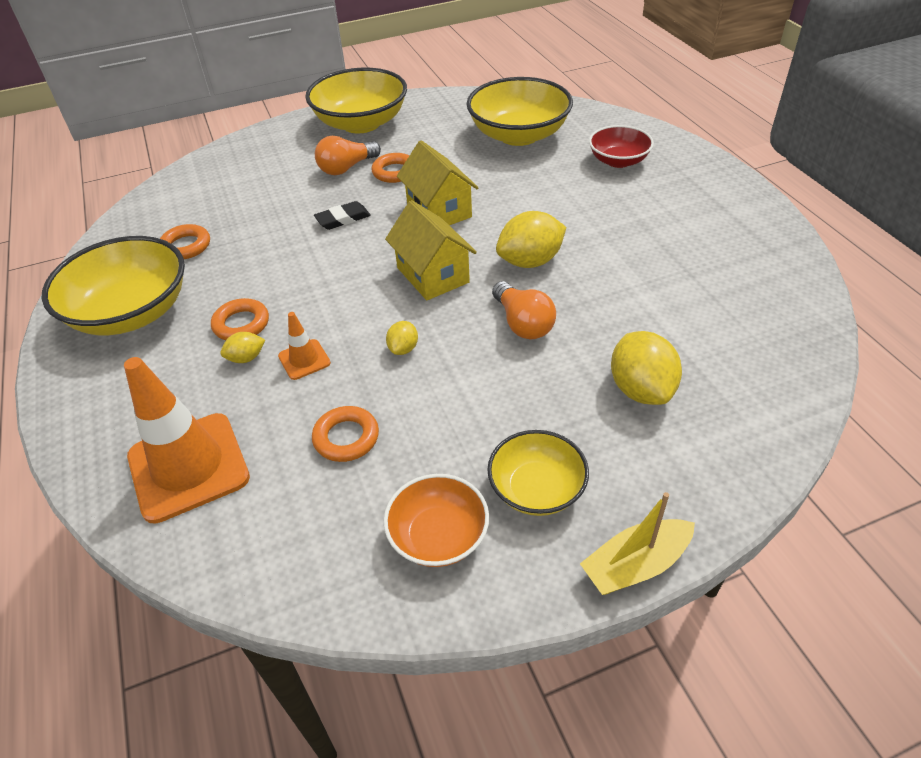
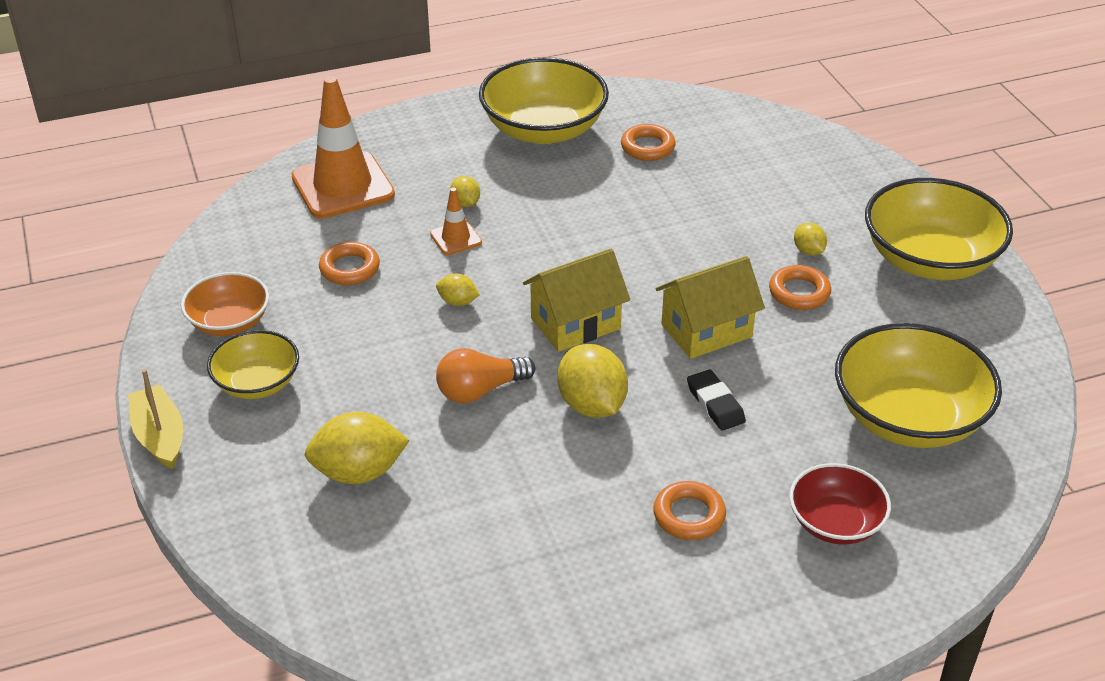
camera: 90 degrees right, 5 degrees down
(241, 324) = (515, 196): orange ring -> orange ring (689, 515)
(343, 219) = (692, 252): black eraser -> black eraser (715, 404)
(346, 168) = (808, 251): orange light bulb -> yellow lemon

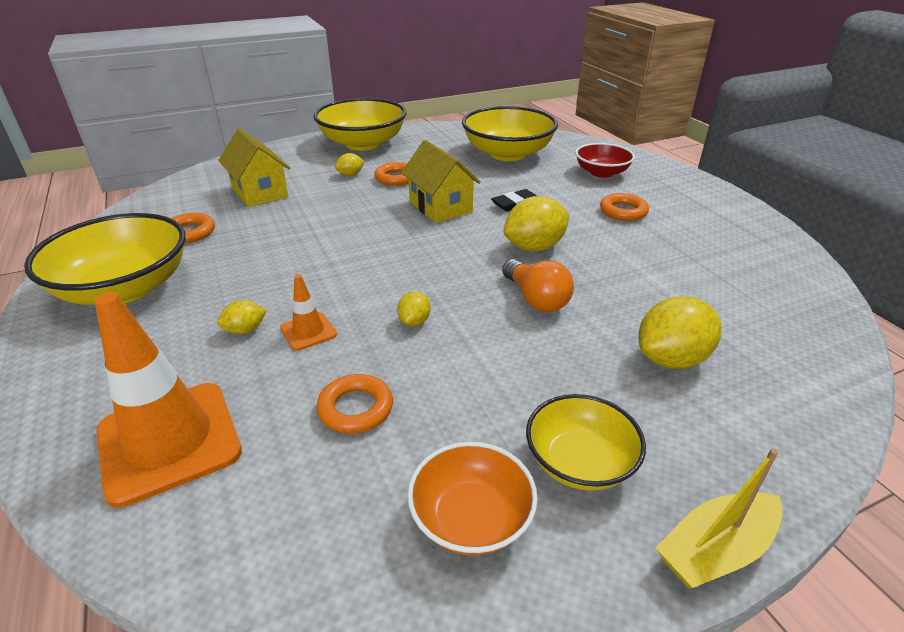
camera: 95 degrees left, 5 degrees down
(359, 472) = (671, 359): yellow lemon -> yellow lemon turned 75 degrees clockwise
(575, 324) = (439, 258): yellow house -> yellow house (260, 193)

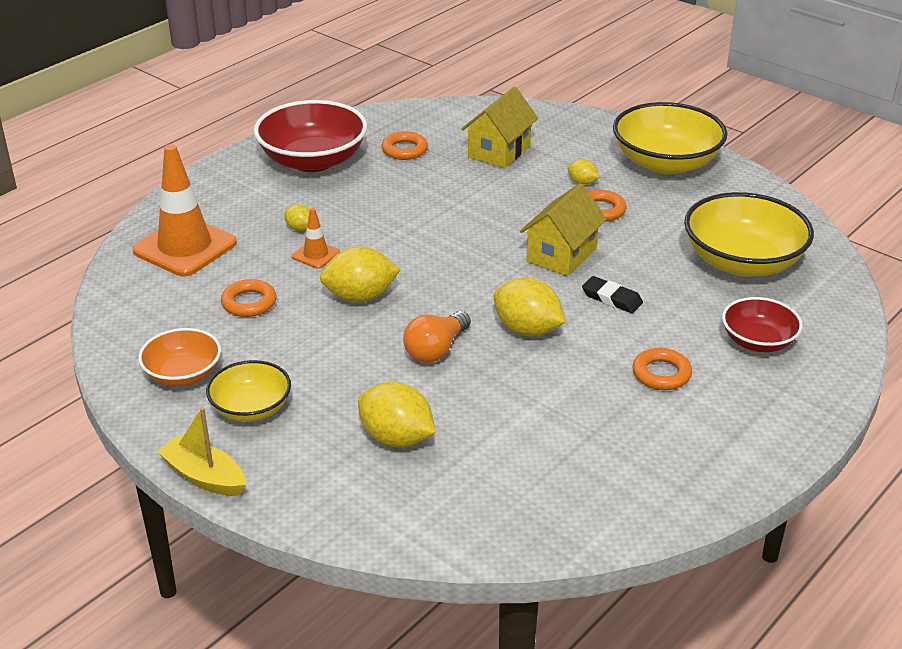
camera: 65 degrees right, 0 degrees up
(125, 288) = (313, 160): yellow bowl -> red bowl
(414, 321) = (360, 297): yellow lemon -> yellow lemon, size x1.95

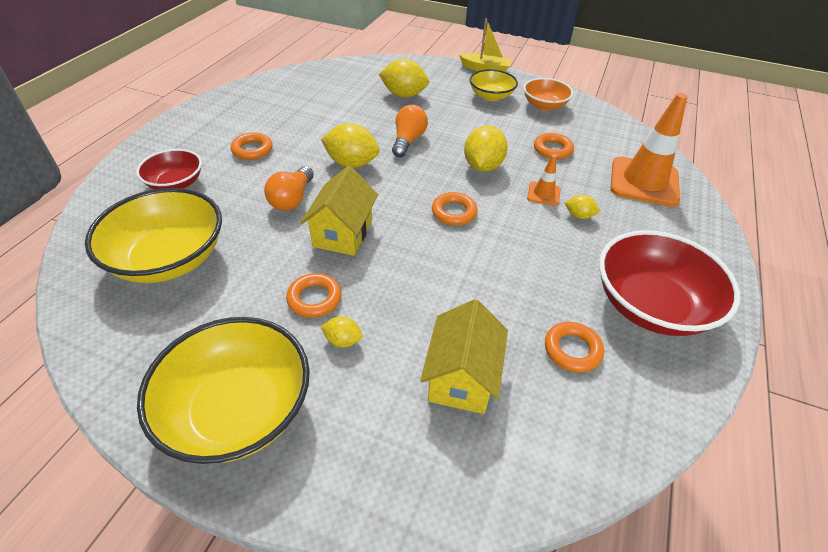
camera: 160 degrees right, 10 degrees up
(360, 297) = (482, 166): yellow lemon -> yellow lemon turned 45 degrees counterclockwise
(432, 254) = (454, 212): none -> orange ring
(612, 298) = (292, 199): black eraser -> orange light bulb

